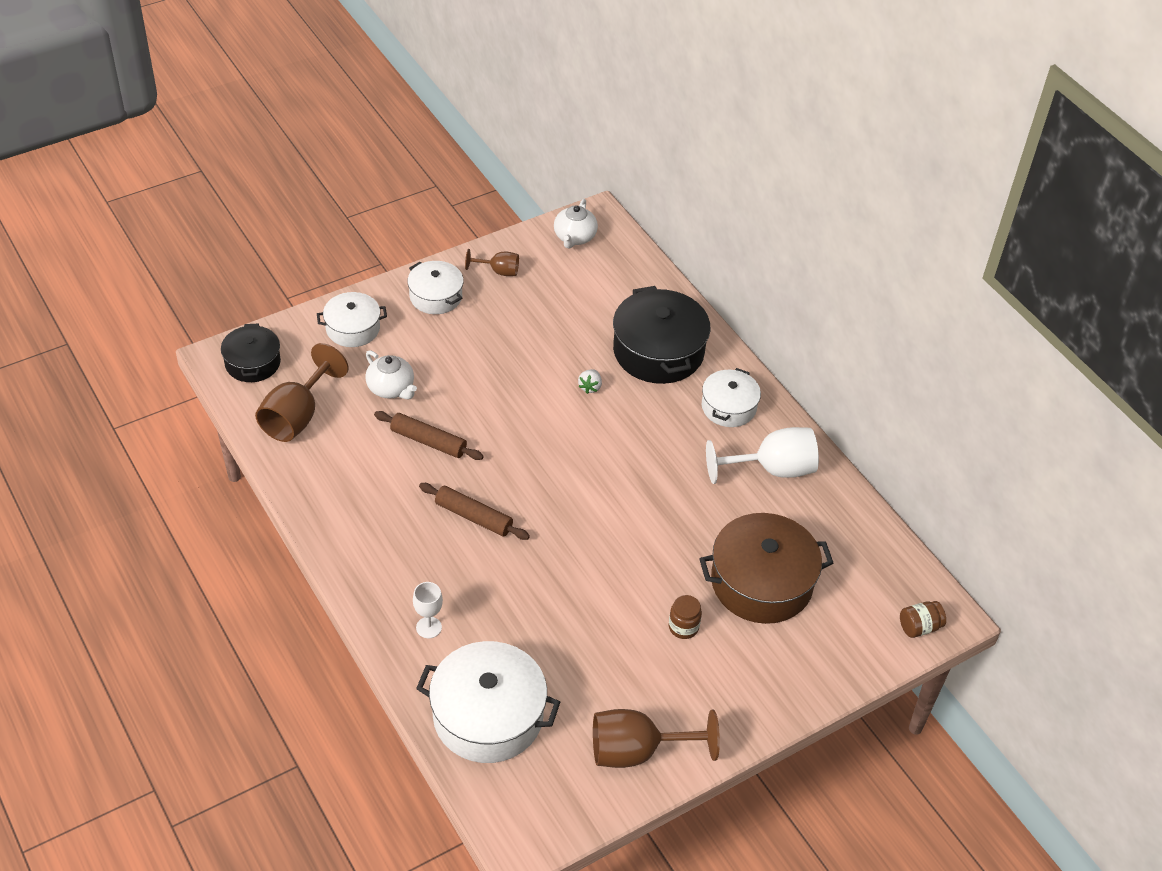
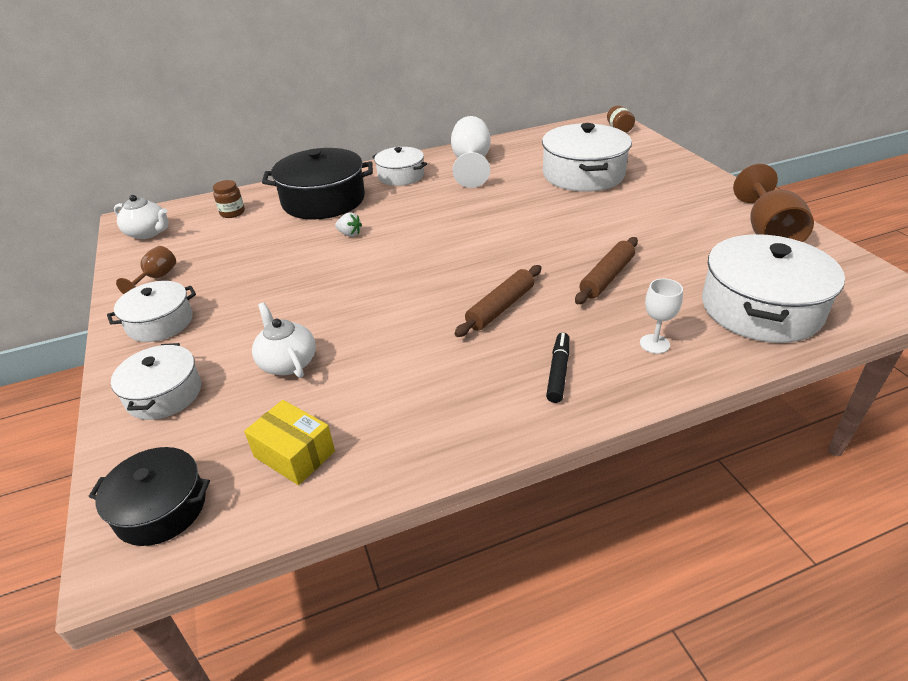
camera: 75 degrees left, 10 degrees down
(297, 415) = (294, 454): brown goblet -> yellow box
(388, 560) = (558, 372): none -> black marker
(391, 388) = (287, 362): white teapot -> white teapot turned 90 degrees counterclockwise
(428, 441) = (383, 335): brown rolling pin -> brown rolling pin (606, 277)
(683, 627) = (631, 206): brown jar -> brown jar (232, 213)
(761, 582) = (583, 174): brown pot -> white pot

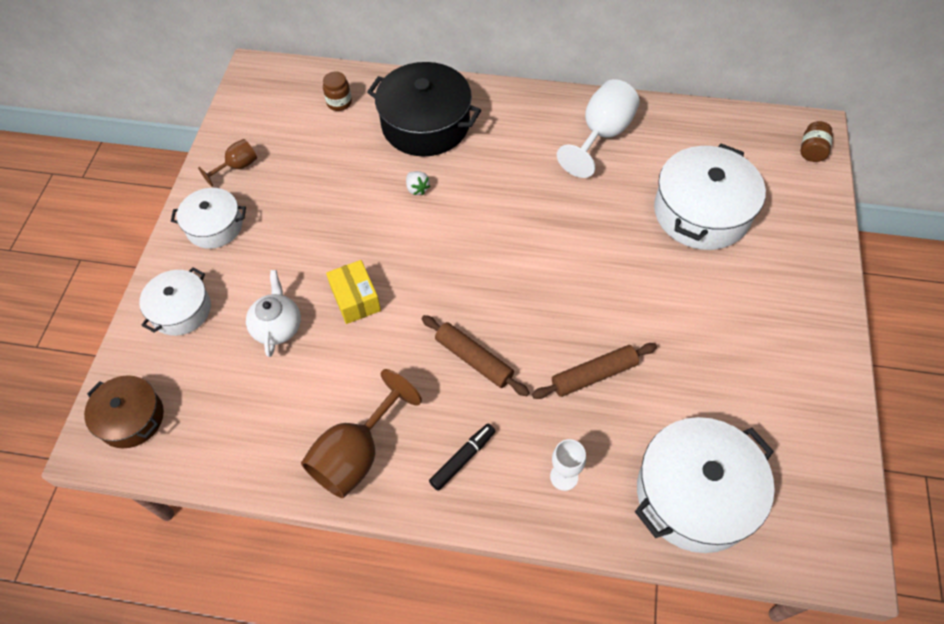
camera: 30 degrees right, 20 degrees up
(148, 233) = (259, 98): white teapot -> none
(161, 508) = (131, 418): black pot -> brown pot
(294, 454) = (231, 422): yellow box -> yellow box (355, 299)
(401, 176) = (520, 120): white pot -> none
(500, 307) = (474, 359): brown rolling pin -> brown rolling pin turned 60 degrees clockwise
(767, 232) = (807, 404): brown goblet -> brown goblet (357, 454)

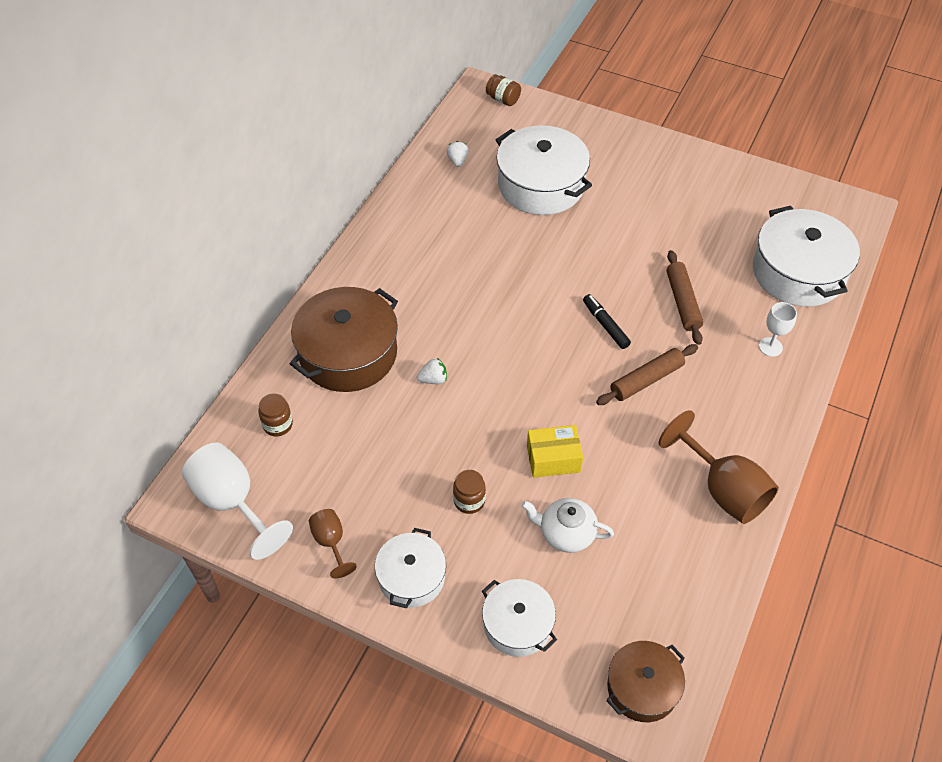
camera: 75 degrees left, 5 degrees down
(295, 246) = (469, 501): none -> brown jar
(425, 124) = (348, 353): black pot -> brown pot
(463, 459) = (742, 411): black marker -> black marker (605, 325)
(601, 135) = (426, 223): white goblet -> white goblet (233, 503)
(697, 137) = (457, 161): none -> white strawberry

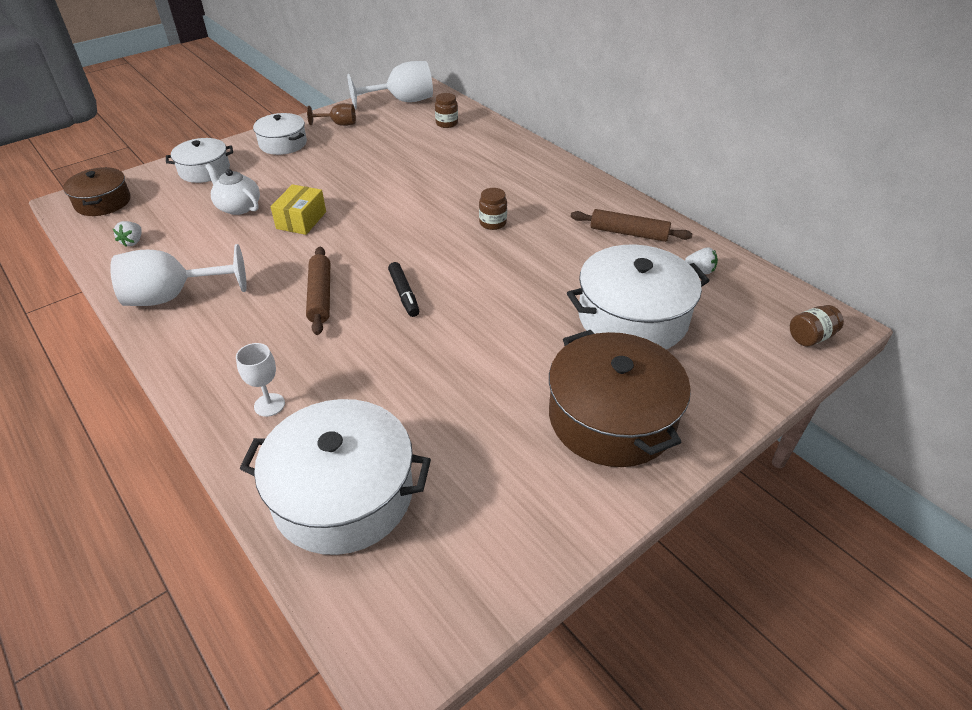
camera: 115 degrees right, 10 degrees down
(348, 353) = (486, 159): brown pot -> brown pot (611, 418)
(433, 379) = (428, 188): white strawberry -> white strawberry (133, 242)
(469, 501) = (310, 176): brown jar -> brown jar (492, 223)
(566, 533) = (238, 207): white teapot -> white teapot turned 90 degrees counterclockwise
(605, 325) = (404, 294): black marker -> black marker turned 75 degrees clockwise
(682, 302) = (386, 360): brown rolling pin -> brown rolling pin (628, 233)
(722, 489) = (174, 296): brown goblet -> white goblet

